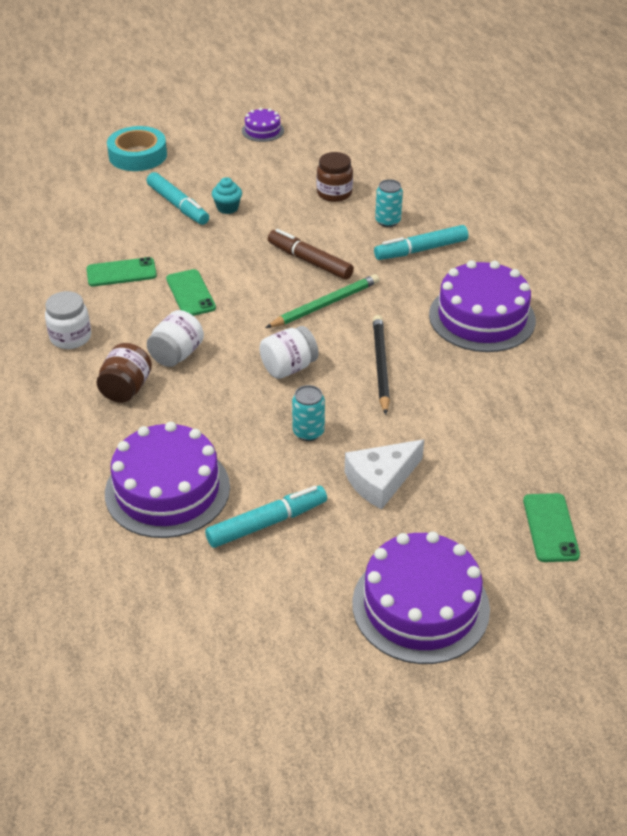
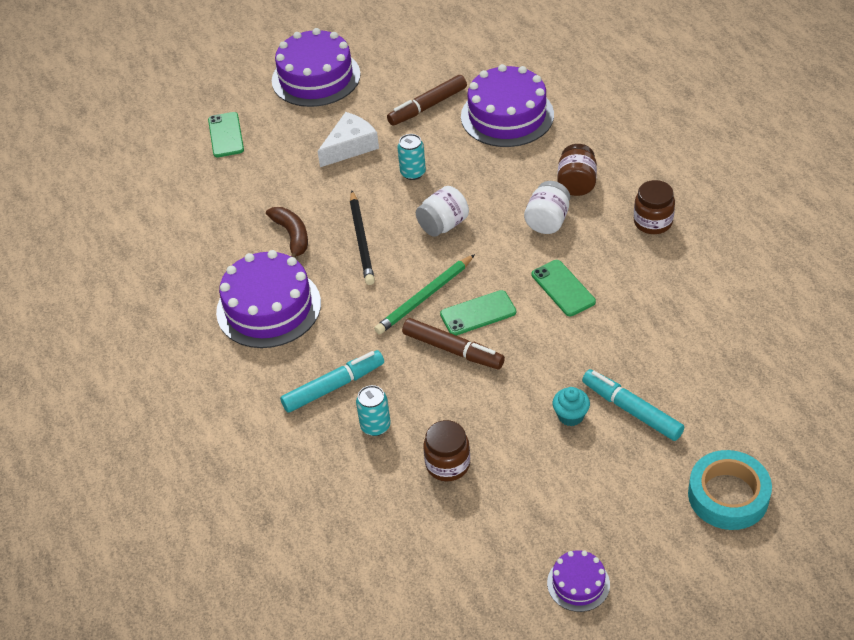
camera: 175 degrees right, 5 degrees up
(70, 337) = (653, 222): white jar -> brown jar
(121, 273) = (645, 302): green phone -> green phone (478, 313)
(266, 523) = (428, 106): turquoise marker -> brown marker
(458, 381) = (292, 236): none -> brown banana

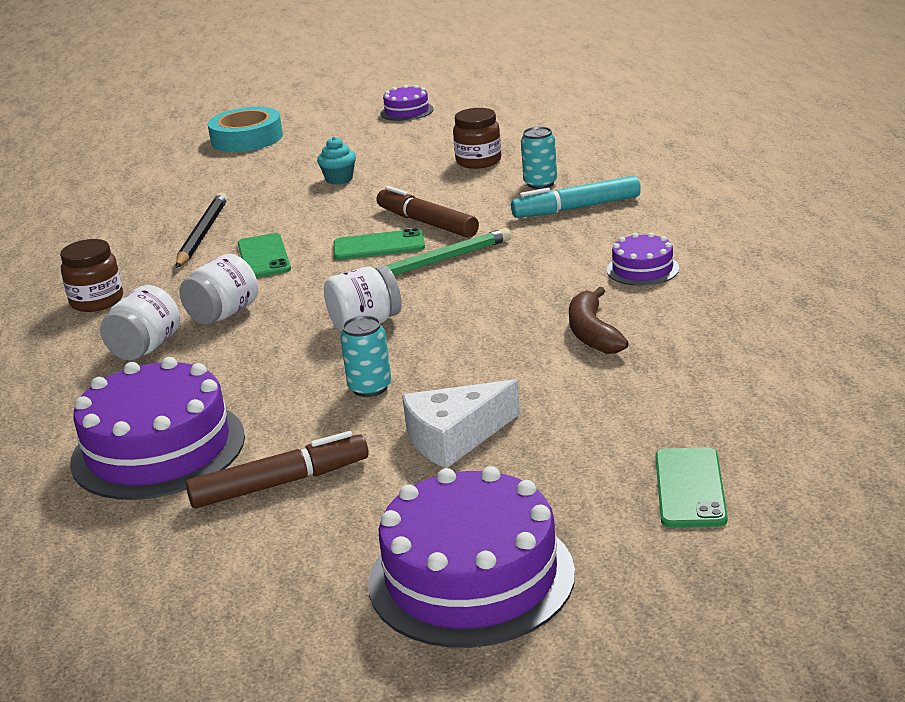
camera: 165 degrees left, 20 degrees down
(268, 307) = (642, 269): purple cake -> purple cake, size x0.49
(361, 240) = (490, 319): black pencil -> black pencil (202, 234)
(576, 184) = (146, 348): brown jar -> white jar
(632, 410) = (278, 179): turquoise marker -> none

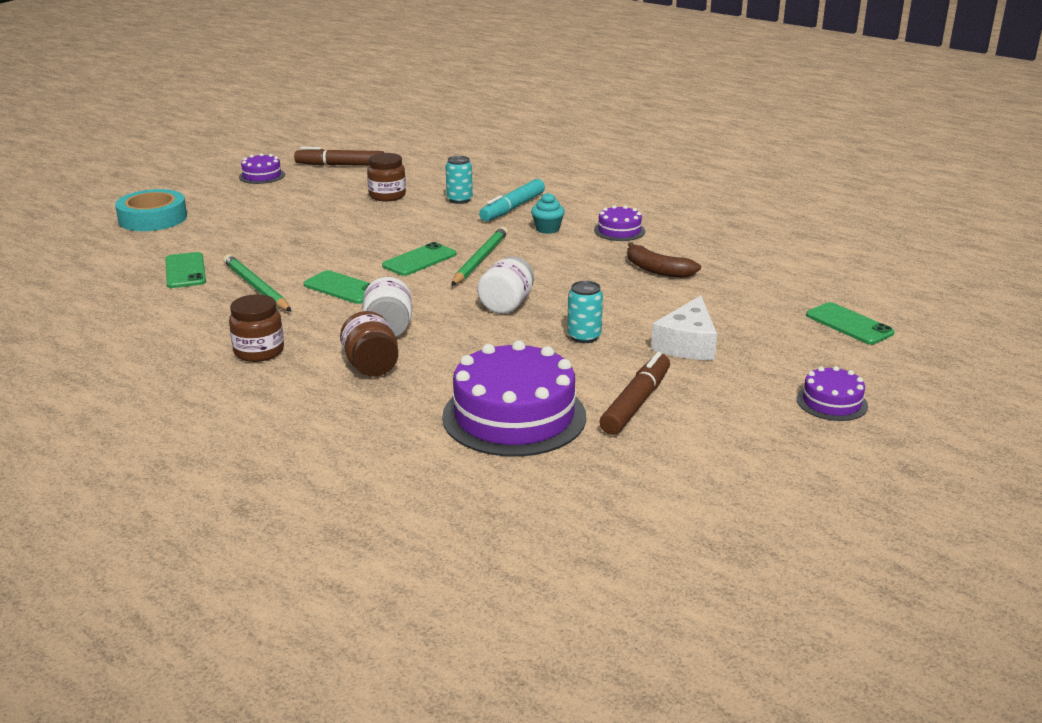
camera: 45 degrees left, 0 degrees up
(146, 348) = (371, 366): white jar -> brown jar
(181, 201) = (185, 271): none -> green phone
(202, 234) = (256, 287): black pencil -> green pencil
(339, 179) = (298, 228): turquoise cupcake -> turquoise cupcake (547, 229)
(427, 223) = (427, 239): brown marker -> brown marker (340, 165)
(471, 577) = (831, 402): purple cake -> purple cake, size x0.49

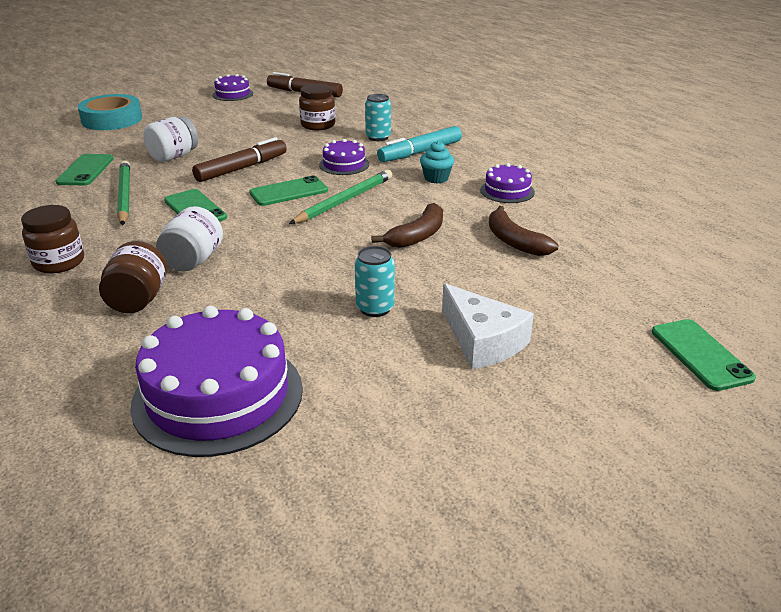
camera: 20 degrees right, 5 degrees up
(506, 305) = (327, 255): white jar -> white jar (173, 156)
(571, 278) = (417, 235): none -> brown banana
(636, 403) = (363, 410): brown marker -> brown marker (241, 168)
(687, 344) = (482, 341): white cheese -> white cheese turned 75 degrees counterclockwise
(831, 402) = (609, 470): purple cake -> purple cake (344, 164)

